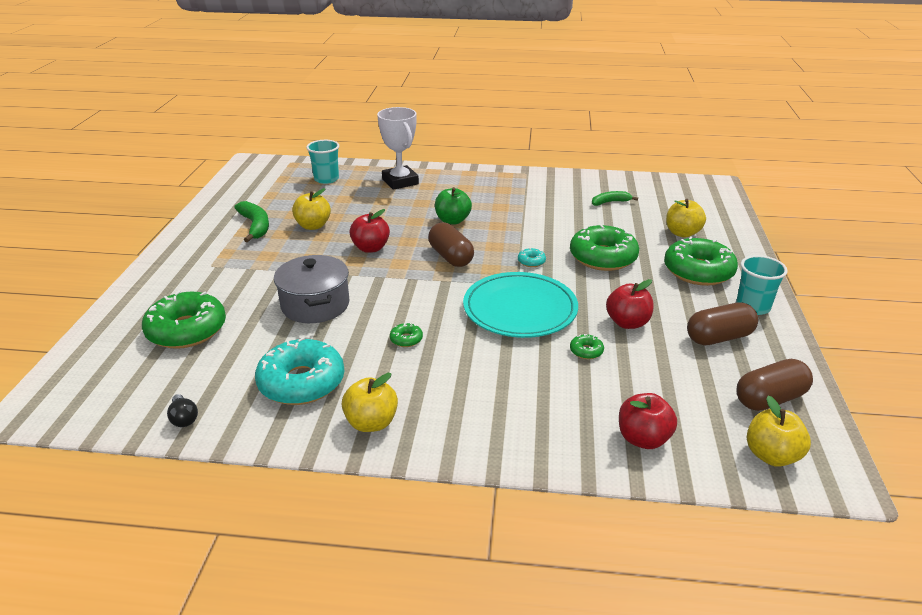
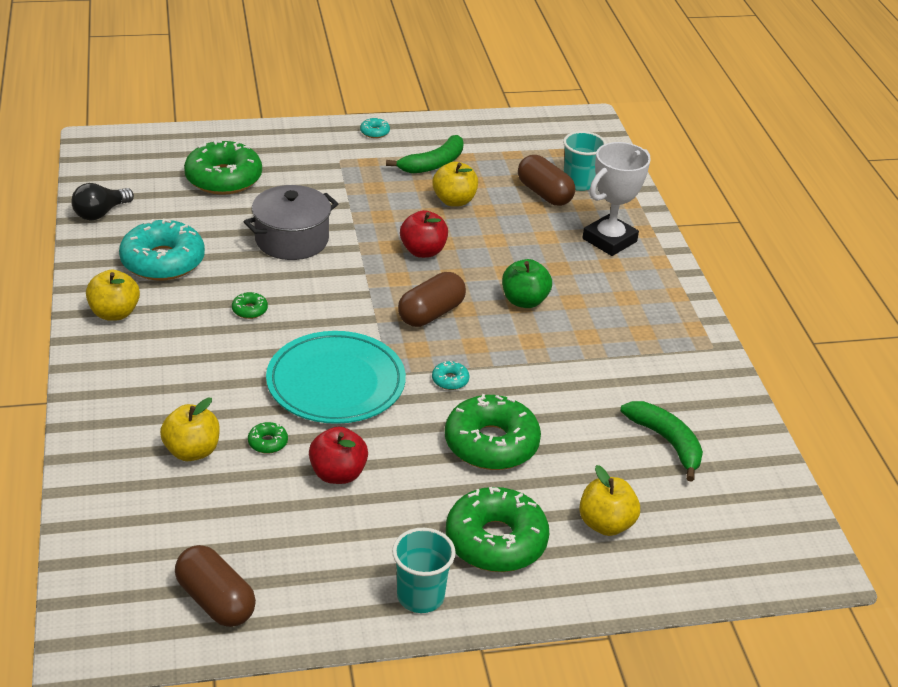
camera: 70 degrees right, 5 degrees up
(184, 243) = (374, 132): none -> turquoise donut
(184, 418) = (101, 213): black light bulb -> black light bulb, size x1.50
(610, 202) = (666, 442): green banana -> green banana, size x1.53
(643, 439) = (125, 494): red apple -> none
(719, 337) = (332, 558): brown capsule -> brown capsule (544, 194)
(771, 455) = (115, 595): yellow apple -> yellow apple (192, 451)

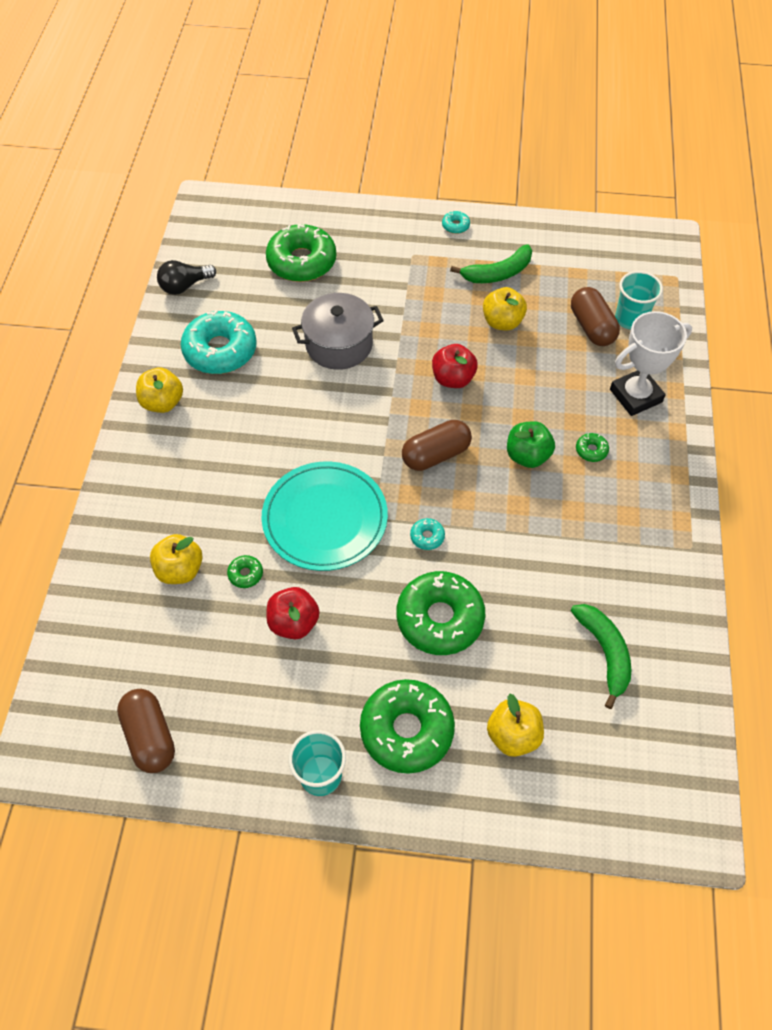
camera: 20 degrees right, 20 degrees up
(250, 310) = (277, 420): green donut -> green donut (591, 450)

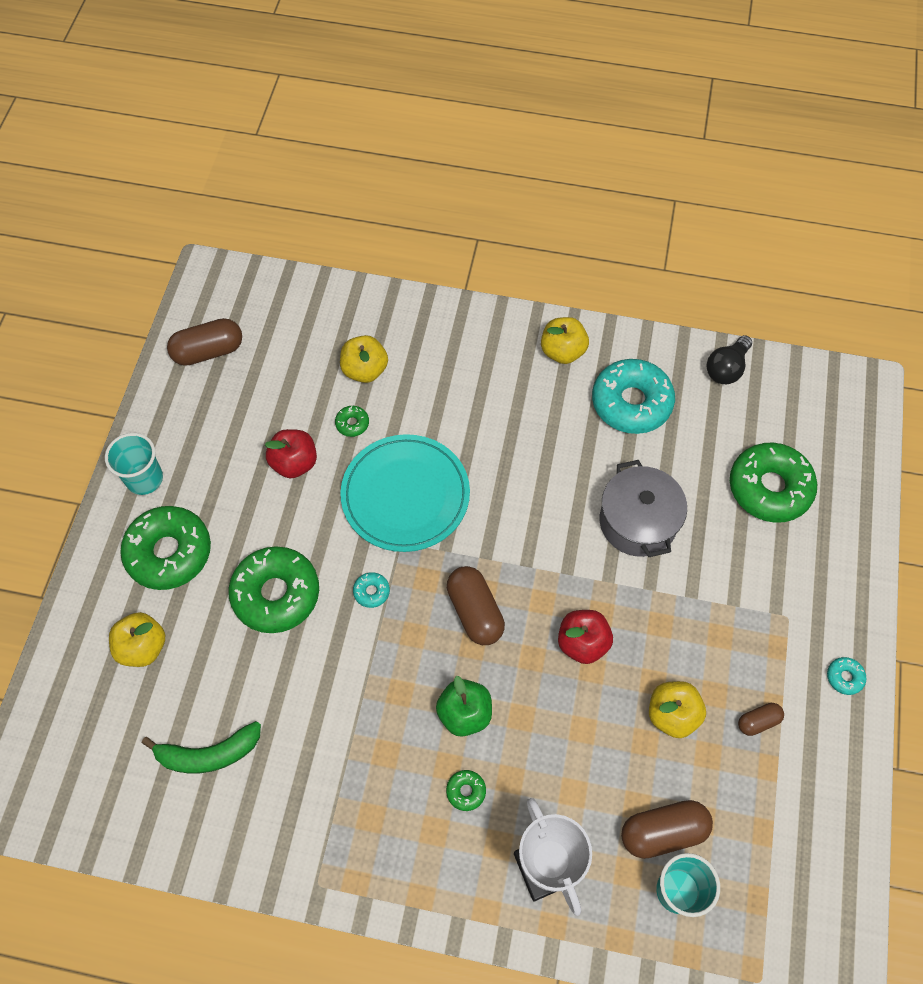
camera: 95 degrees right, 5 degrees up
(185, 286) = (726, 368): black light bulb -> black light bulb turned 120 degrees counterclockwise
(498, 273) = (758, 721): green banana -> brown capsule

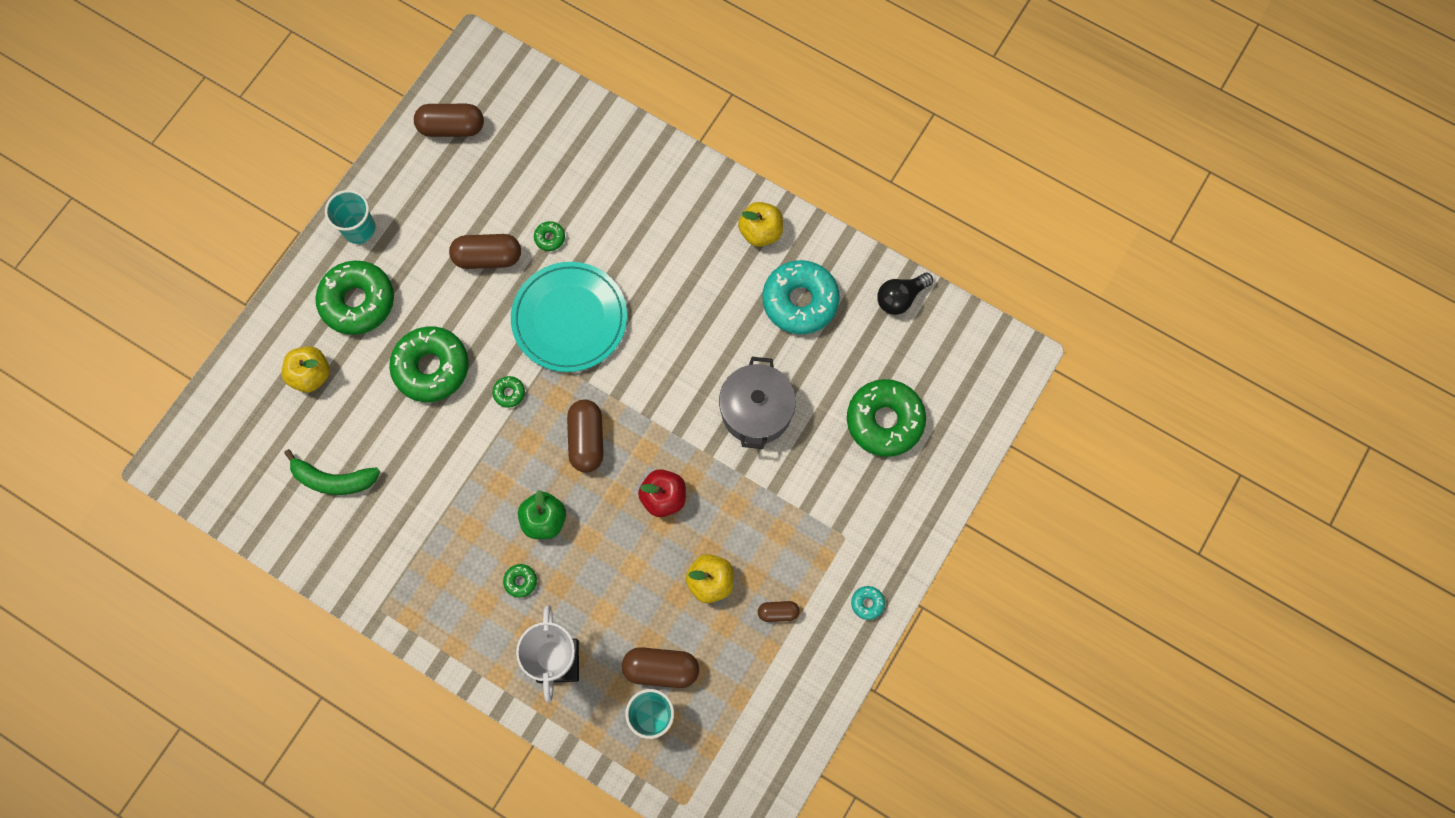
camera: 20 degrees right, 10 degrees up
(294, 463) = (488, 257): red apple -> brown capsule
(365, 370) = (579, 191): yellow apple -> none
(371, 592) = (509, 393): turquoise donut -> green donut

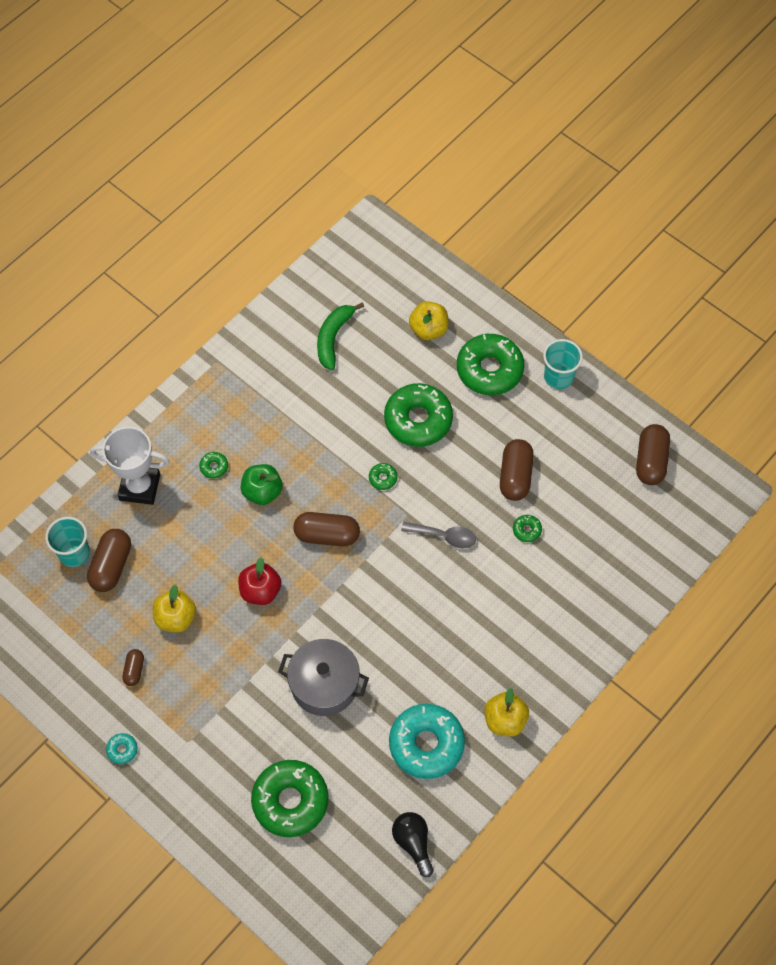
camera: 100 degrees right, 10 degrees down
(569, 319) = (444, 536): turquoise plate -> grey spoon

